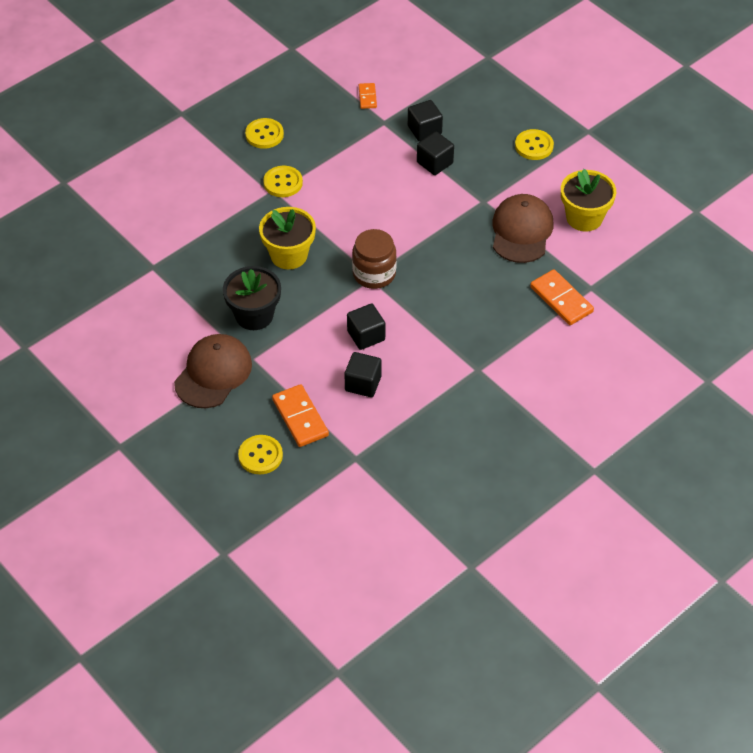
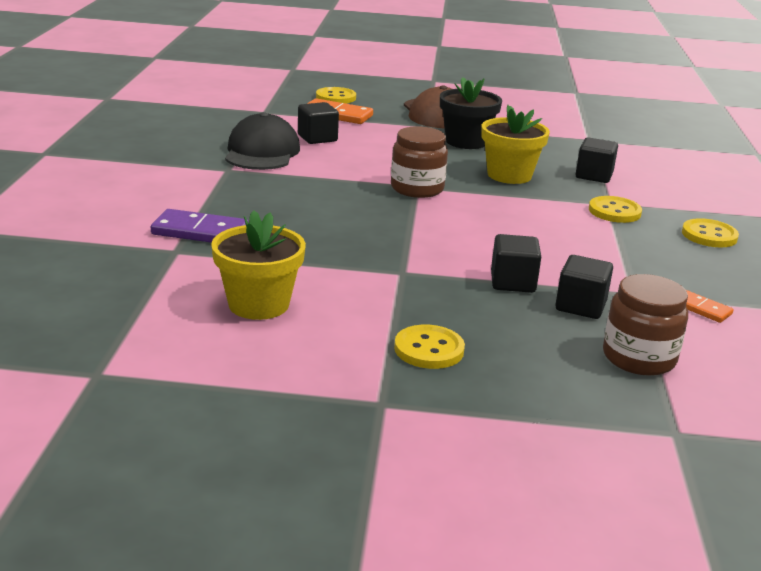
camera: 135 degrees right, 25 degrees down
(366, 336) = (358, 158): black cube -> black cube (594, 176)
(428, 383) = (262, 152): none -> black cap
(445, 91) = (638, 358): none -> brown jar
(521, 231) = (320, 265): brown cap -> none
(561, 299) = (200, 232): orange domino -> purple domino

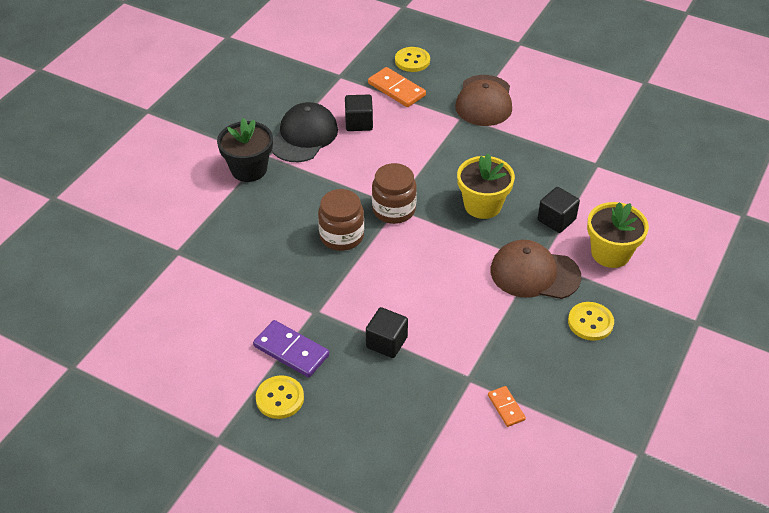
camera: 25 degrees right, 20 degrees up
(200, 232) = (204, 233): purple domino -> purple domino (291, 351)
(258, 304) = (199, 323): yellow flower pot -> yellow flower pot (610, 253)
(466, 142) = (480, 149): black flower pot -> black flower pot (249, 169)
(580, 306) = (416, 381): black cube -> none
(614, 211) = (534, 273): yellow button -> brown cap
(638, 358) = (416, 446): brown jar -> brown jar (341, 236)

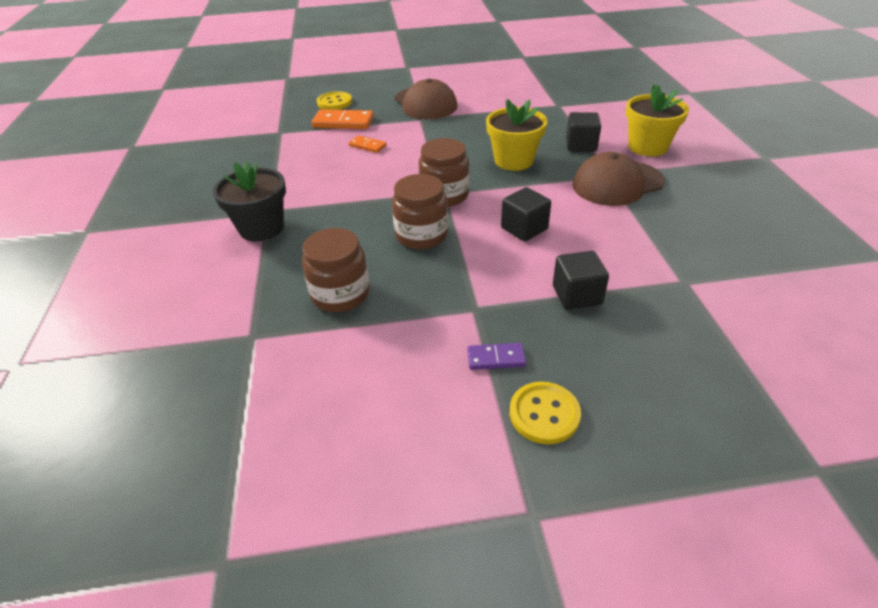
camera: 35 degrees left, 5 degrees down
(249, 252) = (340, 294): none -> brown jar
(291, 351) = (496, 358): purple domino -> purple domino, size x0.57
(304, 136) = (292, 182): black cap -> none
(359, 123) = (336, 154): black cube -> black cube (524, 229)
(506, 407) = (746, 286): orange domino -> orange domino (367, 146)
(590, 322) = (704, 193): yellow button -> none

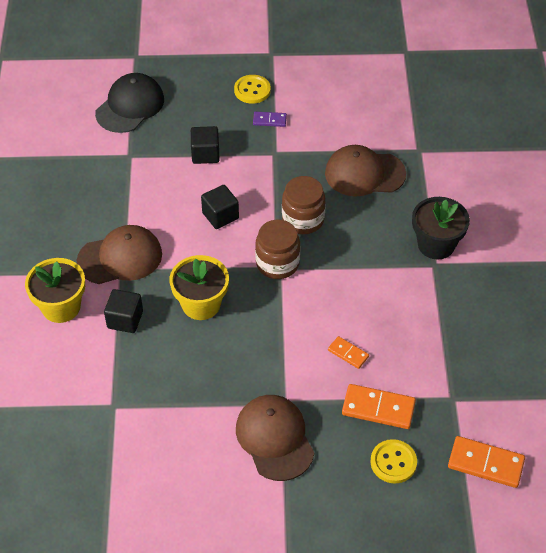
camera: 175 degrees left, 10 degrees up
(264, 108) = (485, 463): none -> orange domino
(340, 294) = (364, 173): brown jar -> brown cap
(743, 357) = (130, 106): none -> black cap

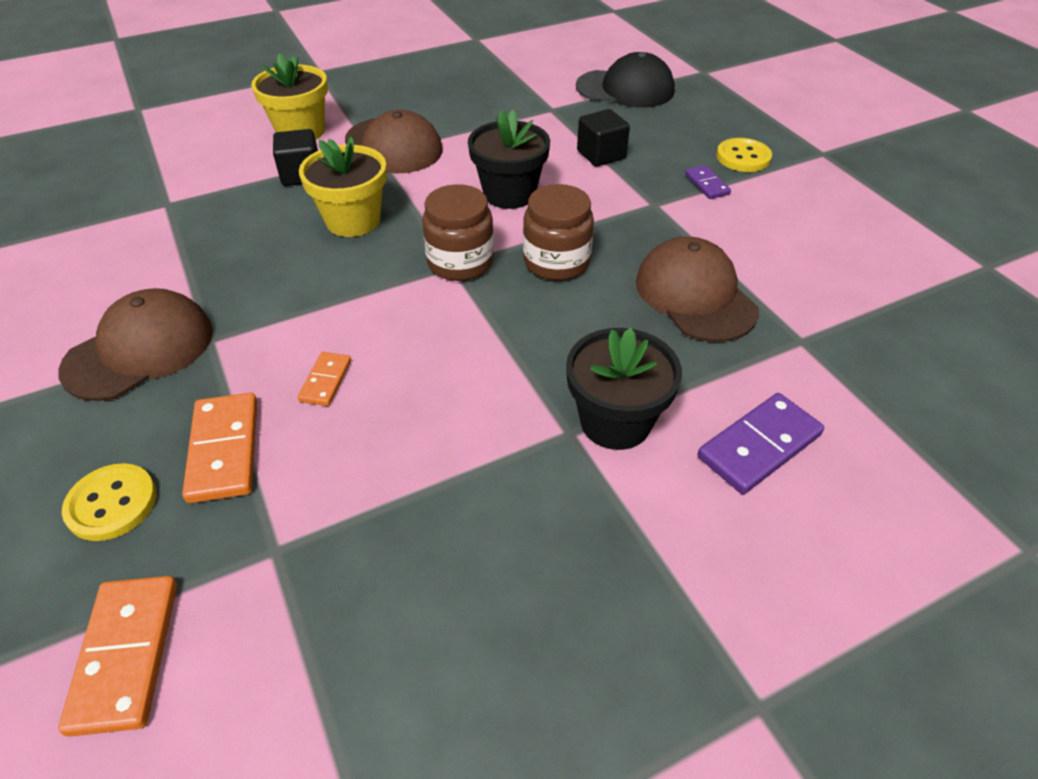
camera: 65 degrees right, 5 degrees down
(220, 216) = (509, 193): black cube -> black flower pot
(475, 200) = (759, 446): none -> purple domino

